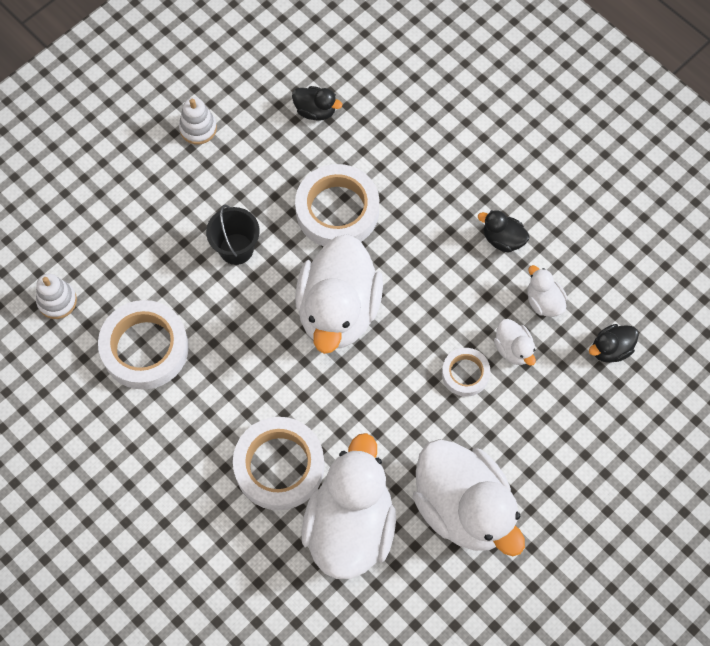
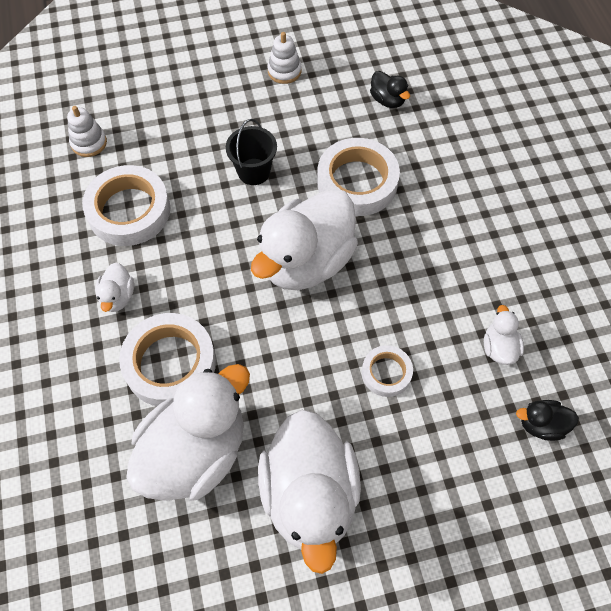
camera: 30 degrees right, 5 degrees down
(502, 239) = (491, 275): black duck -> none
(513, 349) = (445, 375): white duck -> white duck (118, 297)

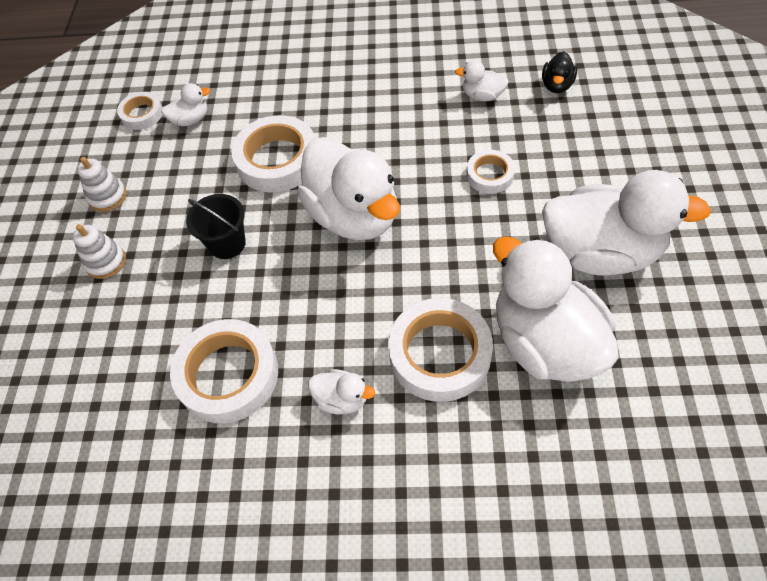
camera: 70 degrees left, 5 degrees down
(89, 143) = (107, 412): white stacking toy -> white stacking toy (105, 262)
(383, 62) = (142, 114): none -> white tape
(387, 100) = (191, 119): black duck -> white duck

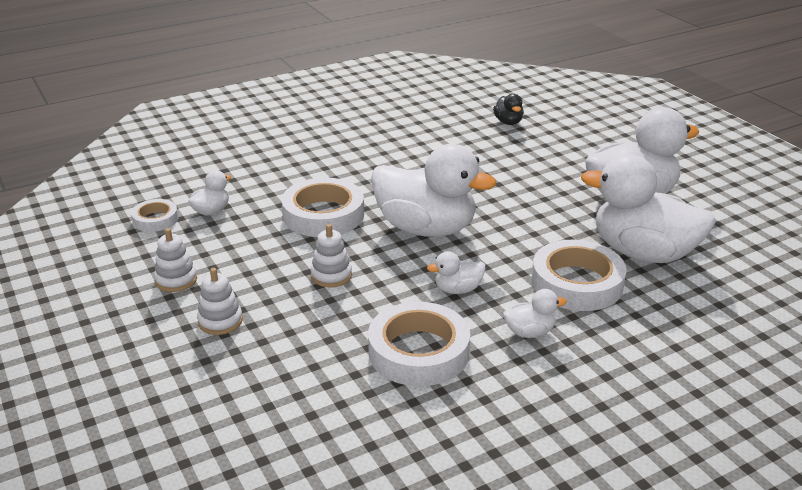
camera: 35 degrees left, 25 degrees down
(227, 244) = (331, 275): black bucket -> white stacking toy
(482, 96) = (458, 139): white duck -> white duck (457, 289)
(490, 175) = (509, 179): white tape -> none

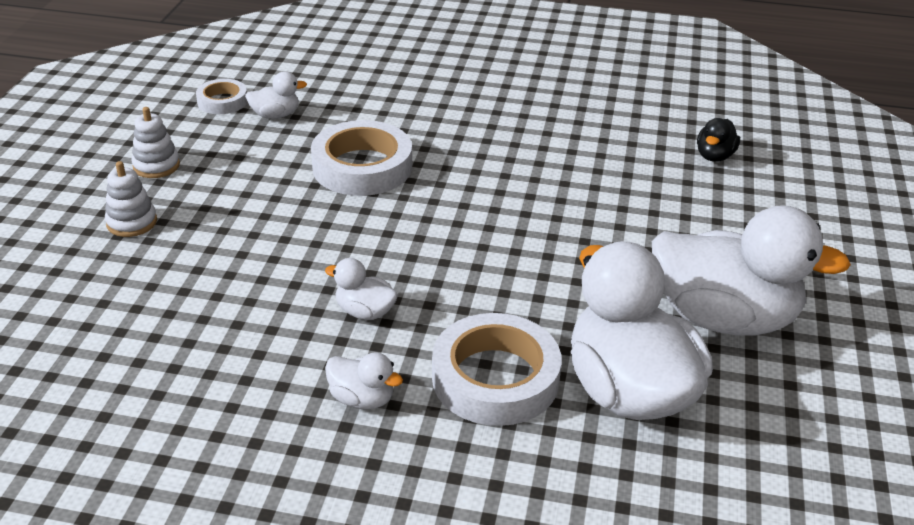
camera: 40 degrees right, 5 degrees up
(331, 275) = (277, 231): white stacking toy -> none
(418, 351) = (235, 351): white tape -> none
(426, 228) = (434, 231): white duck -> none

